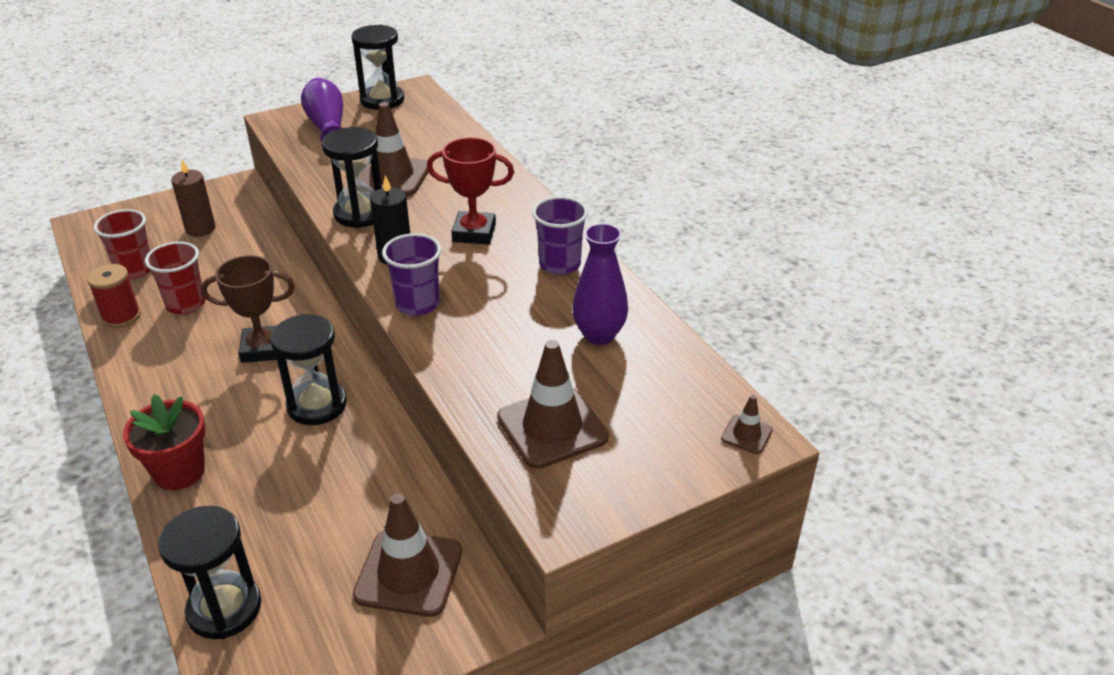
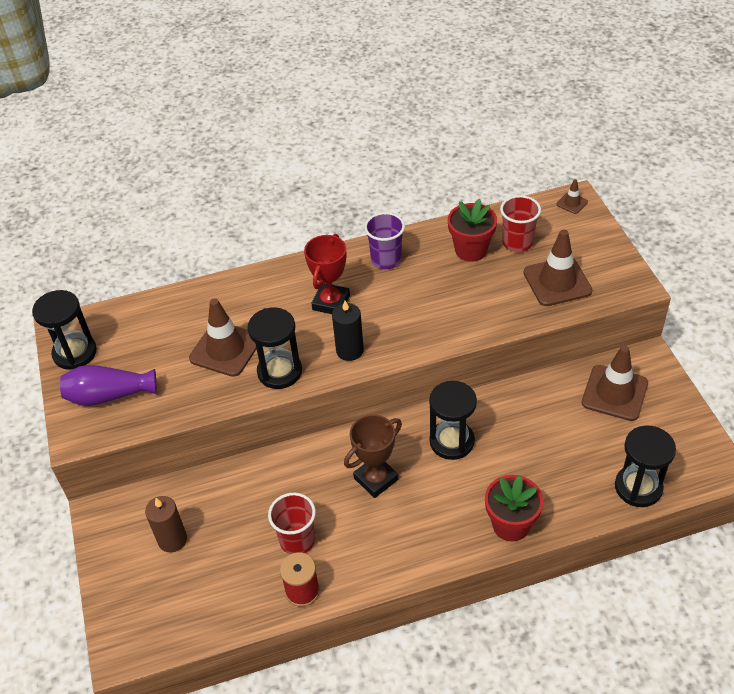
camera: 75 degrees left, 10 degrees up
(135, 270) = (227, 590): red cup -> red cup (517, 243)
(262, 349) = (376, 479): brown trophy -> brown trophy turned 45 degrees clockwise
(417, 304) = (417, 339): purple cup -> none
(599, 335) = (471, 250): purple vase -> red flower pot

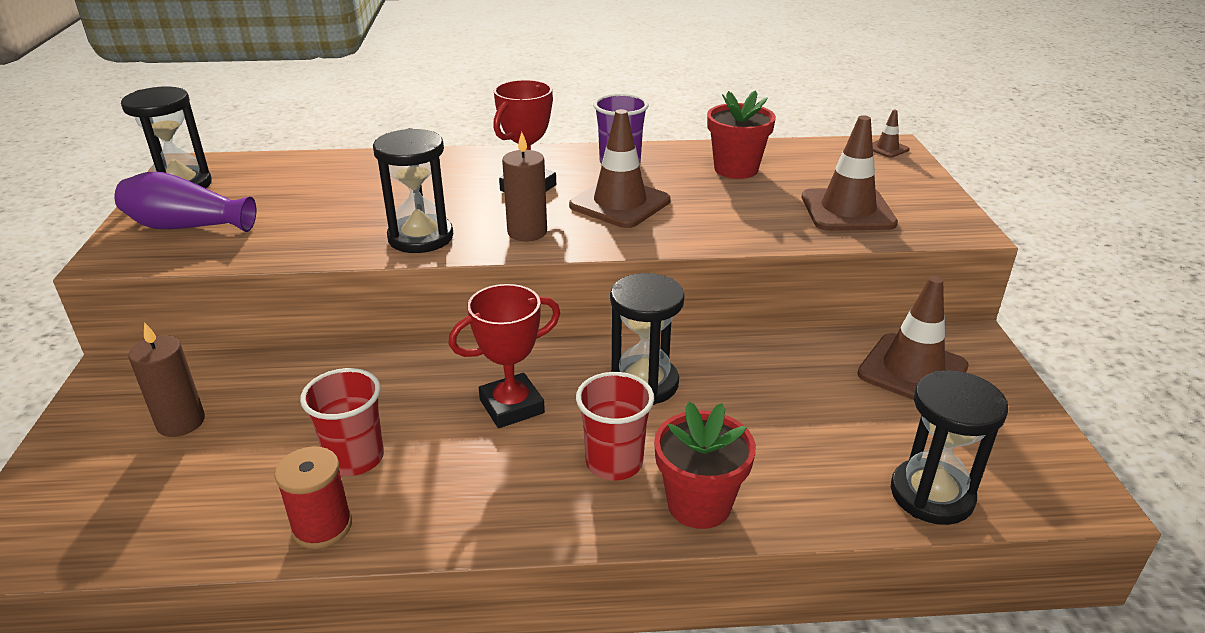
camera: 10 degrees right, 15 degrees down
(225, 349) = (365, 208): brown traffic cone -> brown traffic cone (620, 203)
(349, 350) = (527, 232): black candle -> brown candle
(376, 479) = (511, 406): brown trophy -> red trophy
(517, 243) = (802, 171): red cup -> red cup (614, 462)

